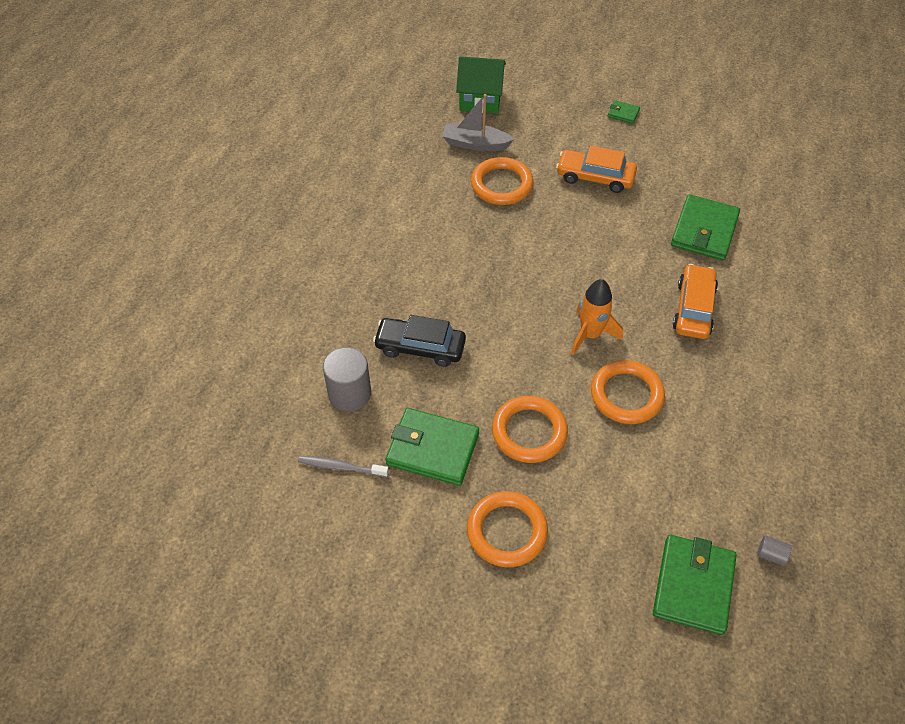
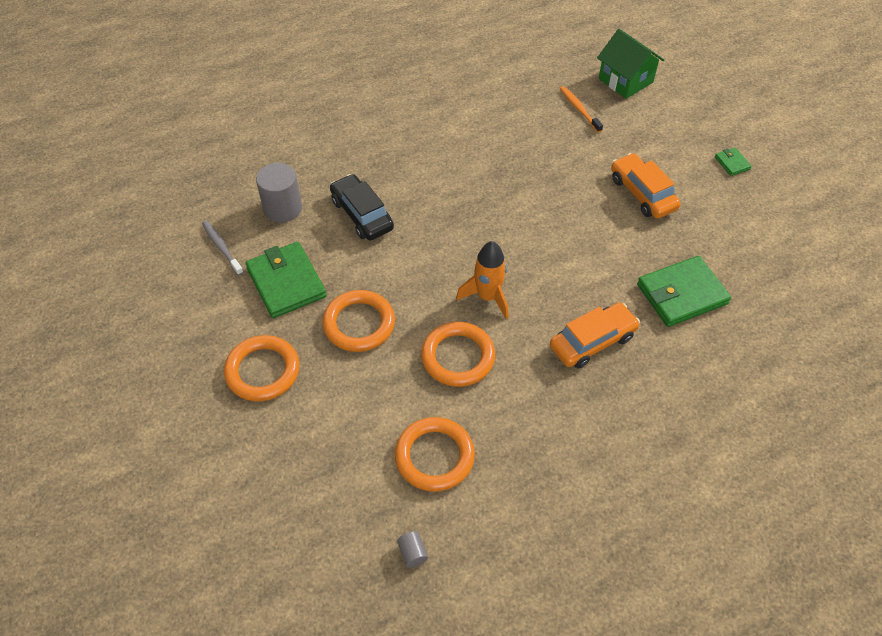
camera: 45 degrees right, 0 degrees up
(475, 144) = (579, 109): grey boat -> orange toothbrush
(501, 185) = (561, 150): orange ring -> orange ring (434, 456)
(693, 586) = (331, 518): green wallet -> none

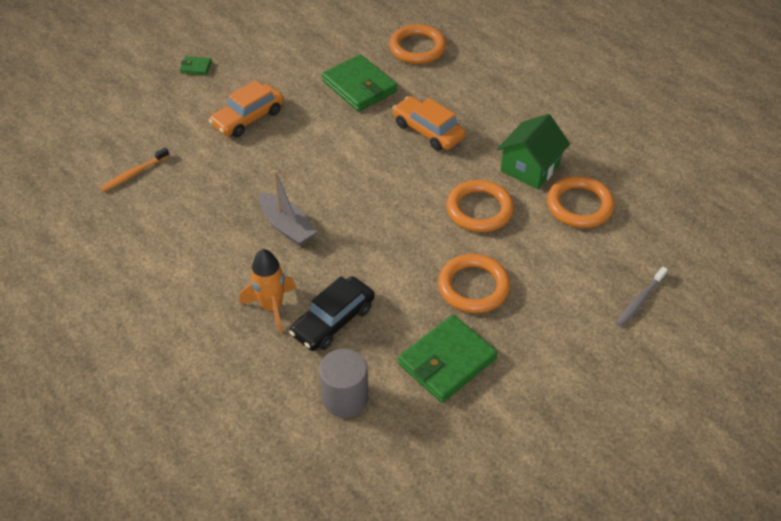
camera: 105 degrees left, 5 degrees down
(221, 247) = (421, 440): grey toothbrush -> grey toothbrush (640, 301)
(262, 371) = (558, 347): orange ring -> orange ring (417, 48)
(412, 553) = (663, 202): grey cylinder -> none
(482, 201) = (287, 226): none -> grey boat
(487, 297) = (406, 202): orange rocket -> orange rocket (272, 307)
(625, 80) = (83, 144): green house -> green house (530, 168)
(732, 163) = (196, 67): green wallet -> green wallet turned 45 degrees clockwise

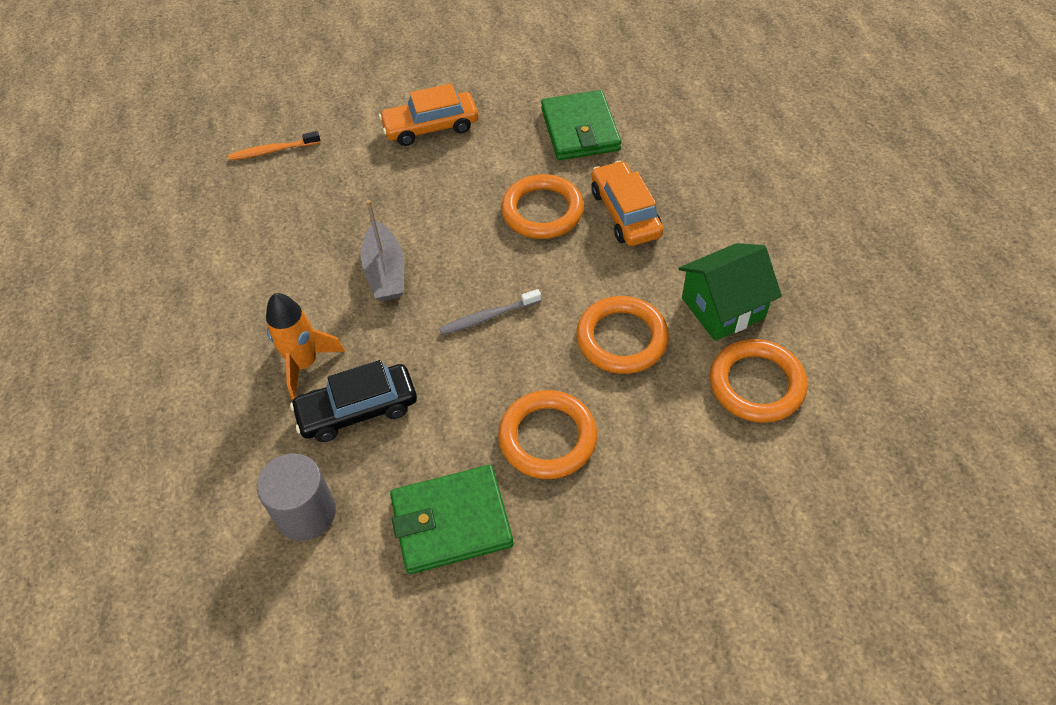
camera: 30 degrees right, 5 degrees up
(196, 67) = (416, 50): green wallet -> none
(417, 48) = (681, 104): orange ring -> orange ring (542, 211)
(640, 301) = (754, 553): grey toothbrush -> grey toothbrush (488, 317)

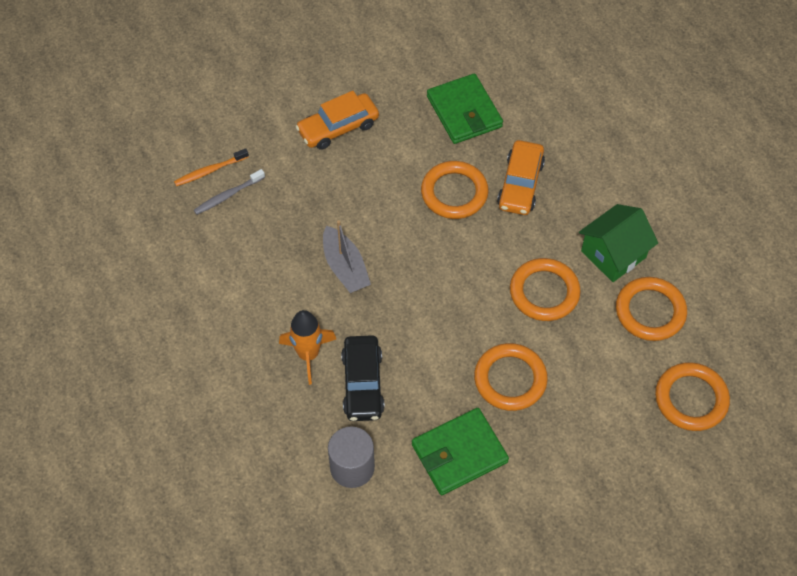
camera: 15 degrees left, 5 degrees up
(357, 410) = (362, 383): black car -> black car turned 60 degrees counterclockwise
(488, 317) = (438, 291): grey toothbrush -> grey toothbrush (228, 195)
(625, 213) = (520, 184): orange car -> orange car turned 135 degrees counterclockwise
(790, 508) = (691, 399): none -> orange ring

